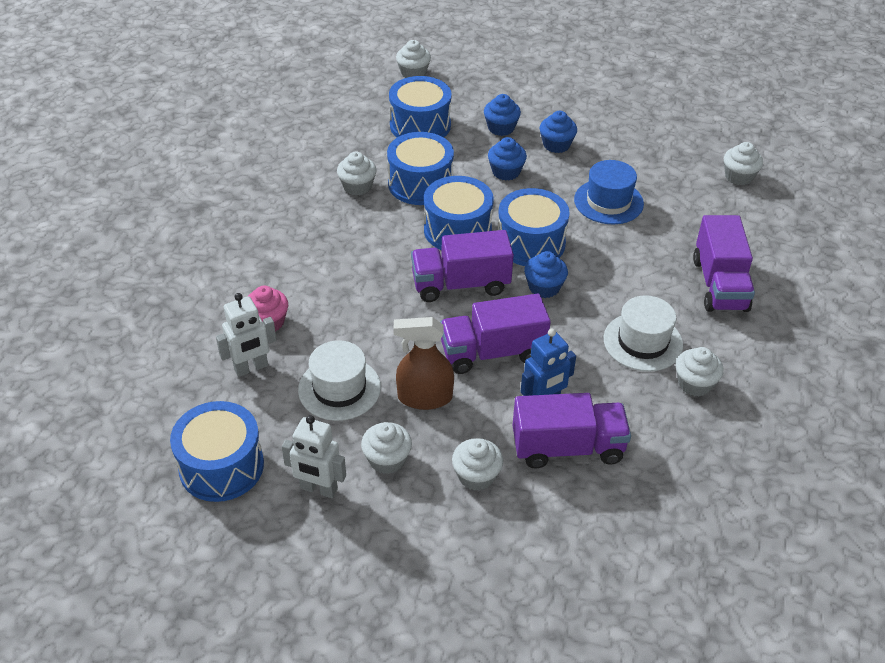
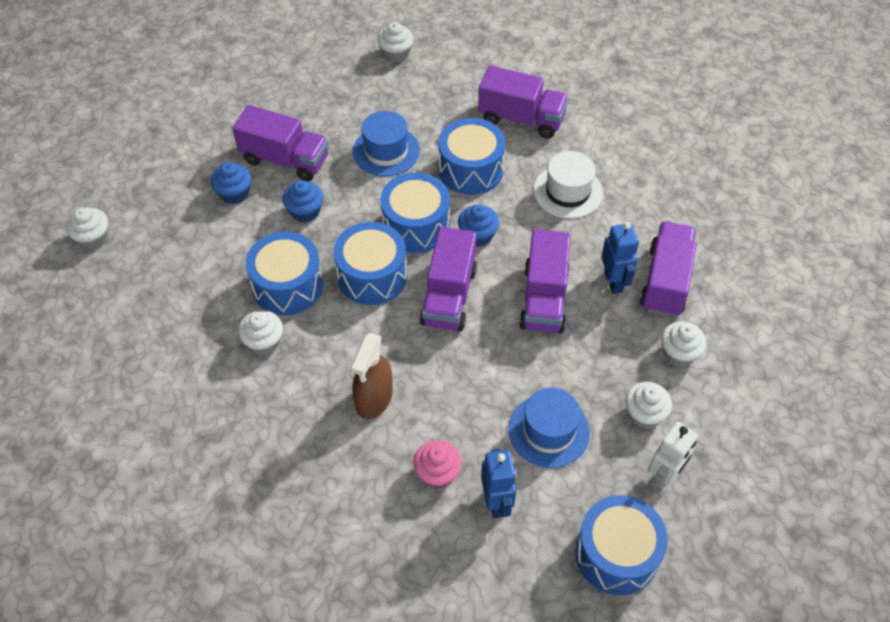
camera: 70 degrees left, 10 degrees up
(251, 368) = (497, 502): white robot -> blue robot
(339, 388) = (549, 430): white hat -> blue hat
(420, 125) = (191, 259): blue drum -> blue drum (471, 169)
(424, 397) = (581, 365): brown spray bottle -> brown spray bottle (374, 398)
(556, 145) = (285, 159): blue cupcake -> purple truck
(694, 384) = (623, 176): white cupcake -> none

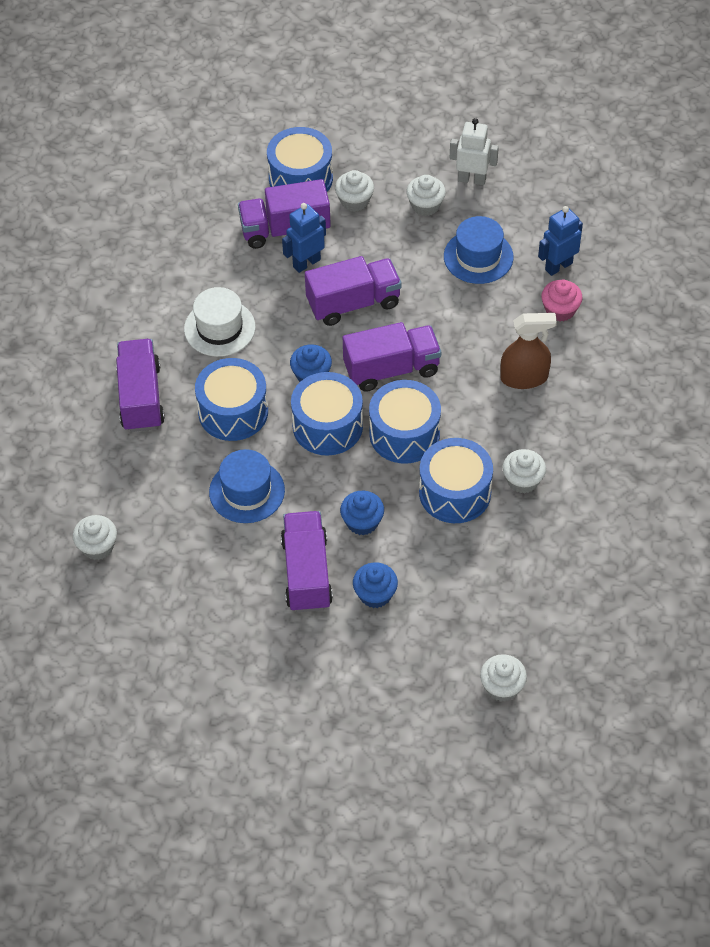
camera: 115 degrees left, 0 degrees up
(616, 554) = (550, 187): blue drum -> blue drum (300, 178)

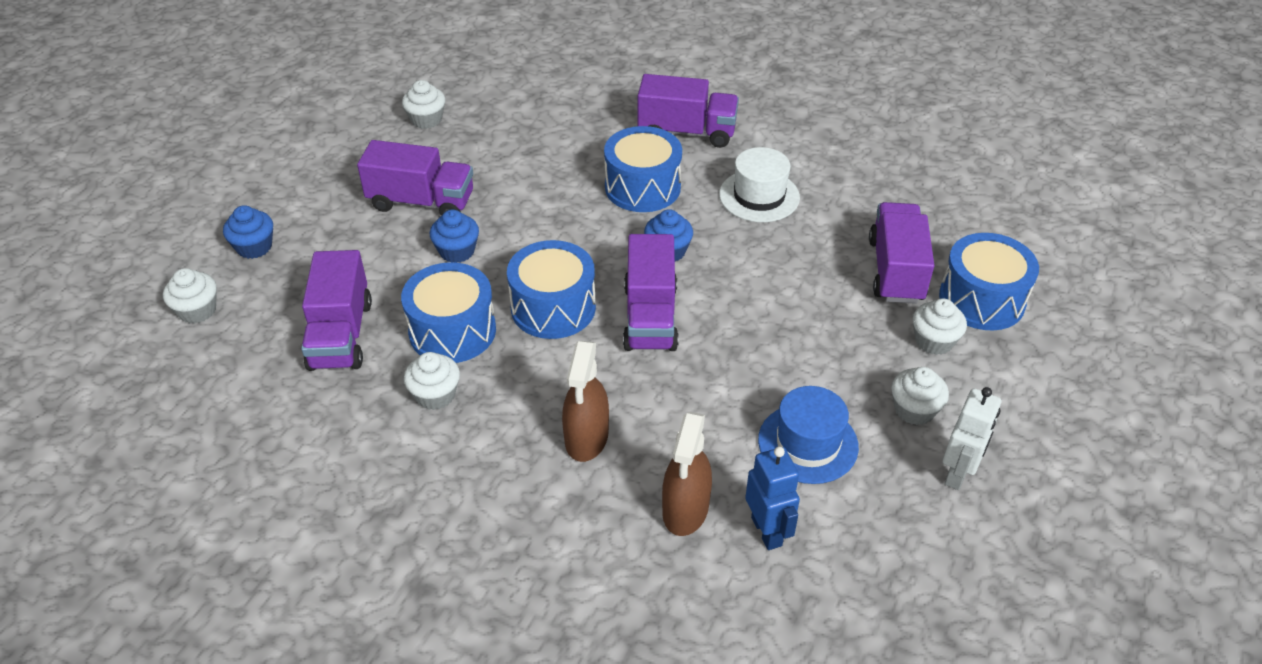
camera: 105 degrees right, 10 degrees down
(97, 546) = (528, 86): white cupcake -> white cupcake (426, 119)
(247, 491) = (539, 180): blue hat -> none
(306, 263) = (837, 278): blue robot -> none
(327, 426) = (593, 250): blue drum -> none
(353, 303) = (762, 305): purple truck -> purple truck (341, 335)
(375, 594) = (366, 243): blue cupcake -> blue cupcake (254, 247)
(560, 310) = (685, 509): pink cupcake -> brown spray bottle

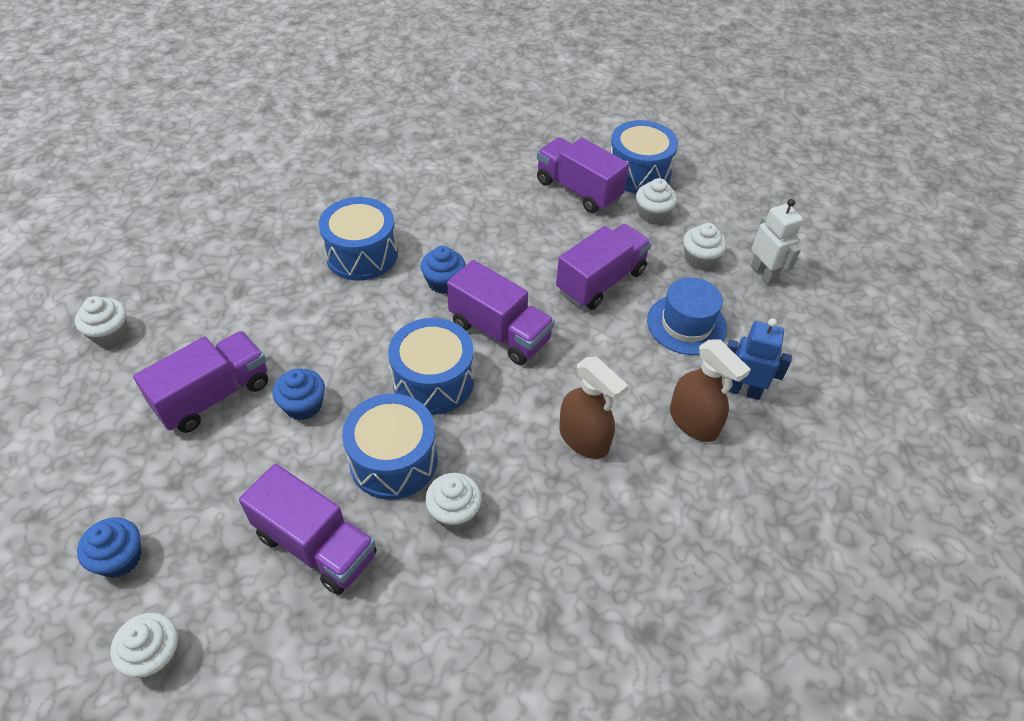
camera: 55 degrees left, 5 degrees up
(687, 132) = (332, 196): purple truck -> purple truck (601, 281)
(759, 196) = (441, 204): white hat -> none

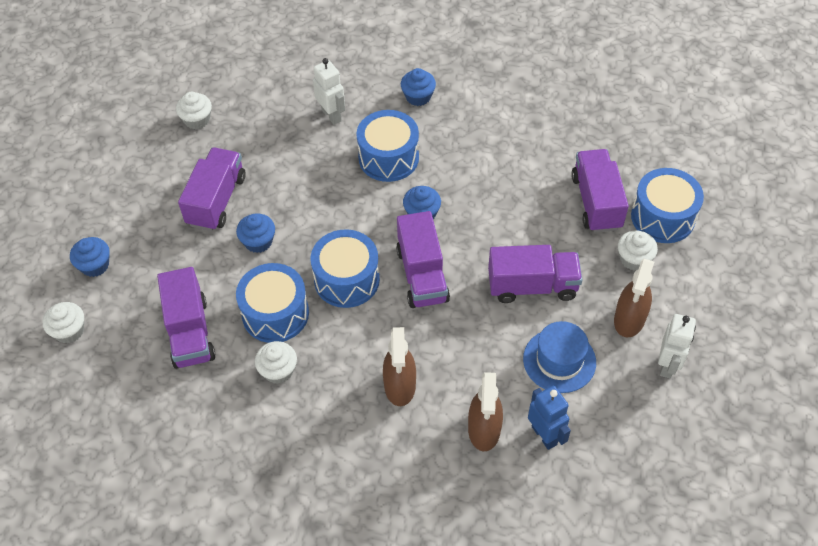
camera: 45 degrees right, 5 degrees up
(214, 396) = (216, 200): purple truck -> purple truck turned 75 degrees counterclockwise
(265, 250) = (332, 115): none -> white robot
(337, 191) = (418, 97): none -> blue cupcake
(700, 259) = (629, 319): white cupcake -> brown spray bottle

